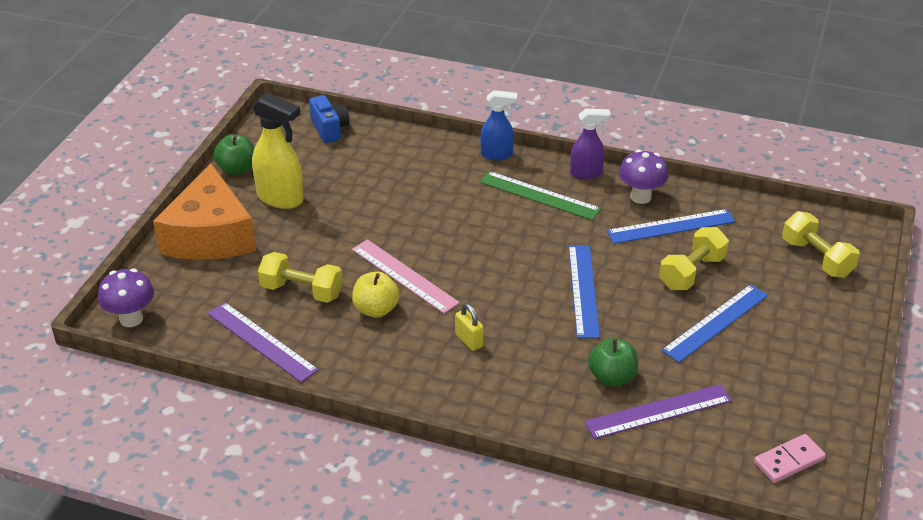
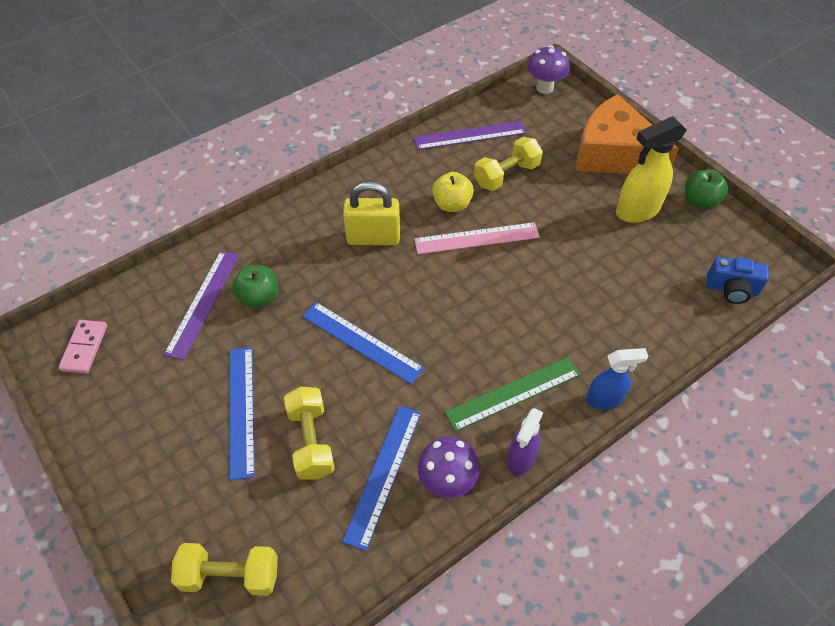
camera: 125 degrees right, 15 degrees up
(469, 340) = (373, 238): yellow padlock -> yellow padlock, size x1.87
(497, 155) = (604, 399): blue spray bottle -> blue spray bottle turned 135 degrees counterclockwise

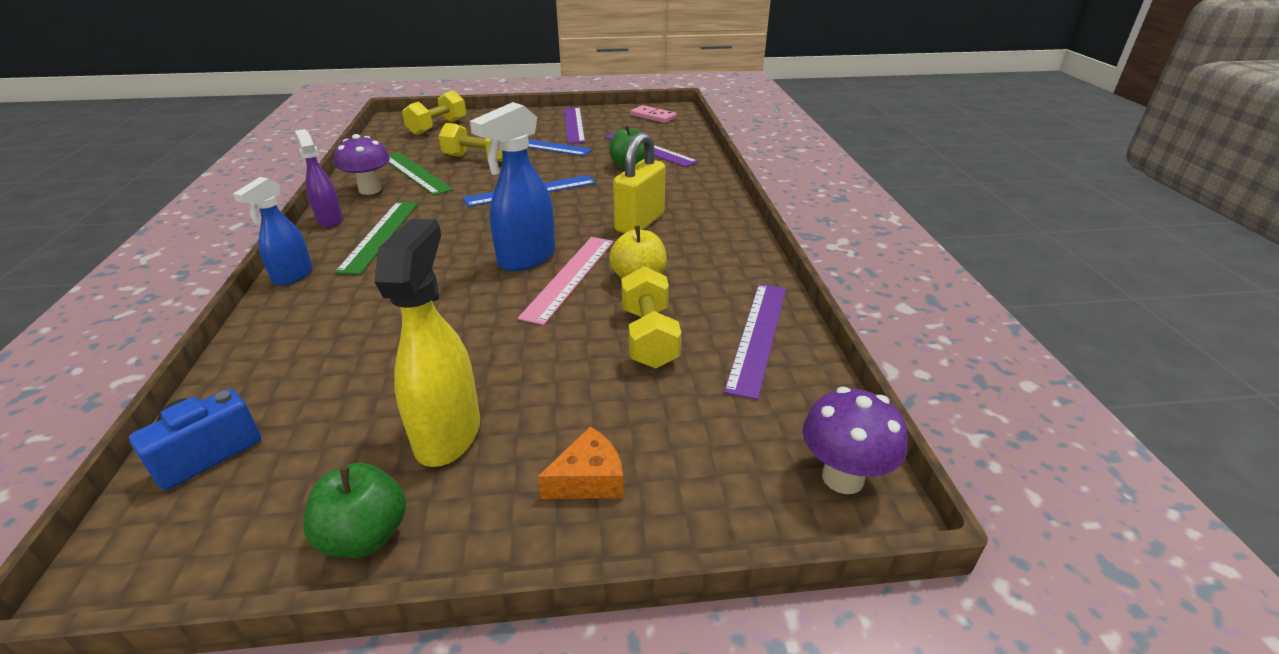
camera: 120 degrees right, 20 degrees down
(151, 415) = (573, 124): none -> purple ruler
(383, 474) = (415, 173): blue ruler -> green ruler
(473, 274) = (526, 259): none -> blue spray bottle
(613, 154) = (589, 479): orange cheese -> orange cheese, size x0.41

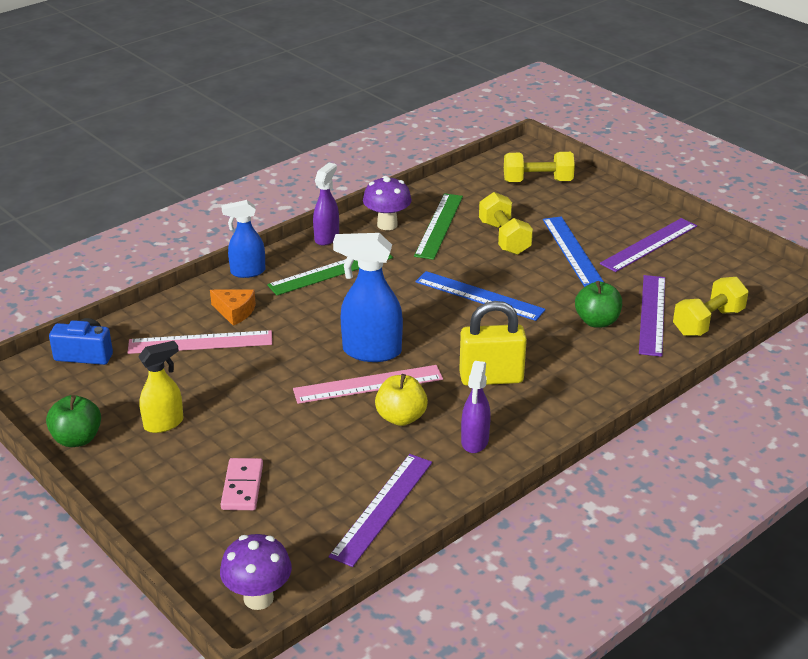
camera: 55 degrees right, 0 degrees up
(349, 349) = (200, 342): none -> pink ruler
(448, 434) = (164, 424): yellow spray bottle -> yellow spray bottle, size x0.65
(589, 479) = (173, 494): orange cheese -> orange cheese (235, 312)
(649, 337) = (329, 456): yellow dumbbell -> yellow dumbbell (708, 322)
(653, 116) = (743, 279): pink domino -> pink domino (242, 487)
(712, 258) = (474, 441): none -> purple spray bottle
(758, 336) = (382, 508): purple ruler -> purple ruler turned 45 degrees counterclockwise

